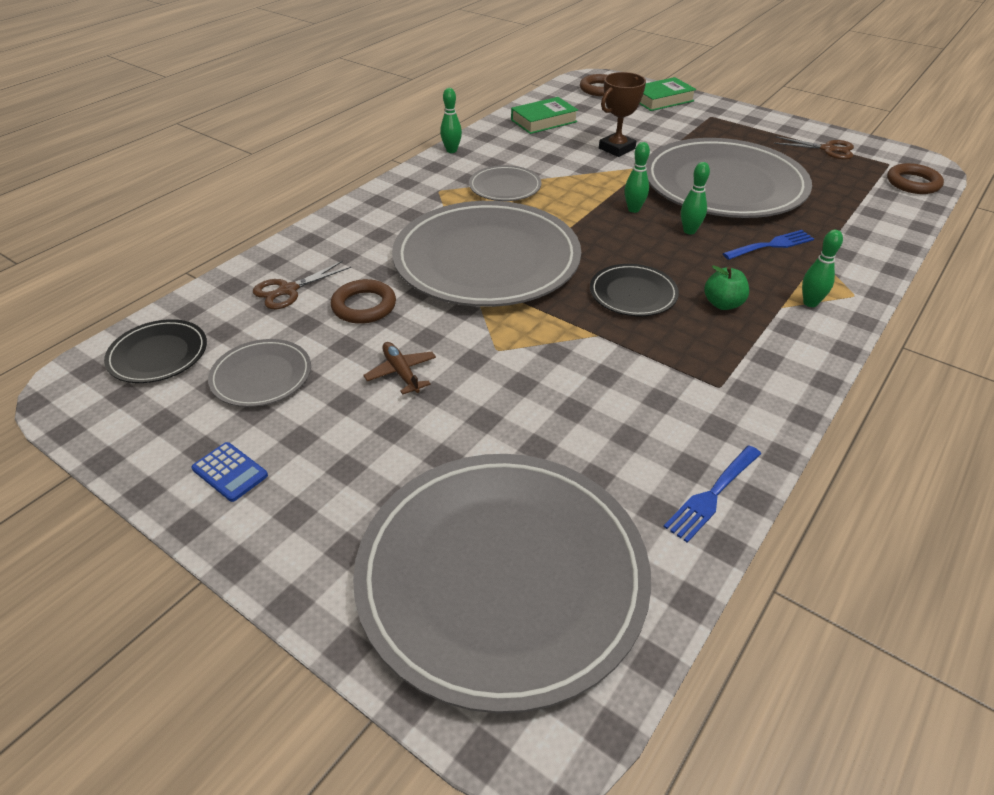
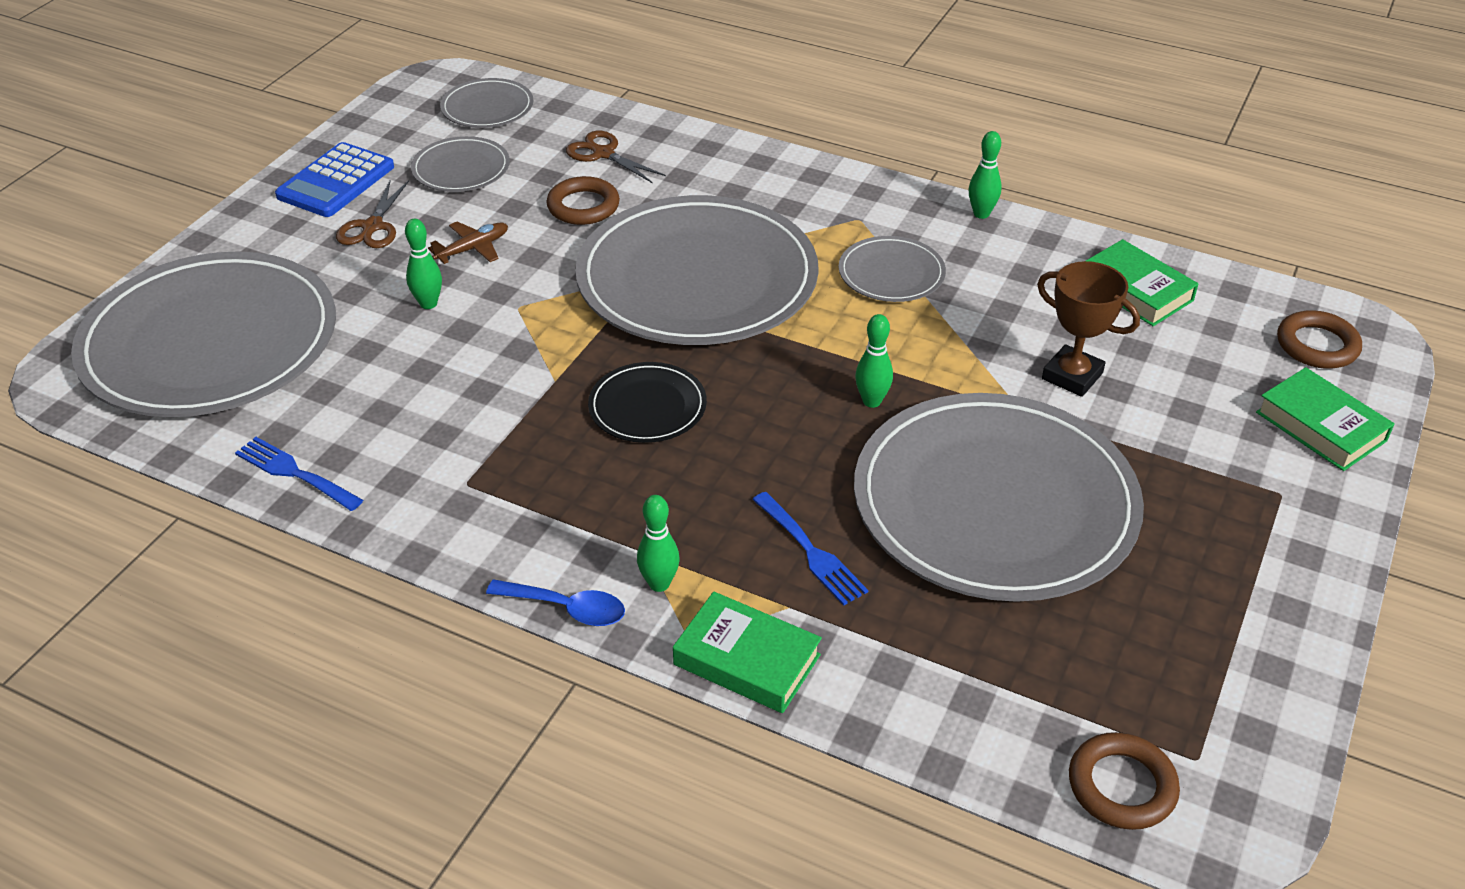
camera: 80 degrees right, 0 degrees up
(158, 355) = (487, 108): black plate -> grey plate
(230, 472) = (336, 181): blue calculator -> blue calculator, size x1.79
(689, 231) = (826, 460): green bowling pin -> green bowling pin (428, 304)
(723, 304) = (639, 491): green apple -> none
(827, 149) = (1218, 663): brown scissors -> brown scissors (372, 227)
(842, 343) = (567, 608): none -> blue spoon
(866, 276) = (747, 660): none -> green book

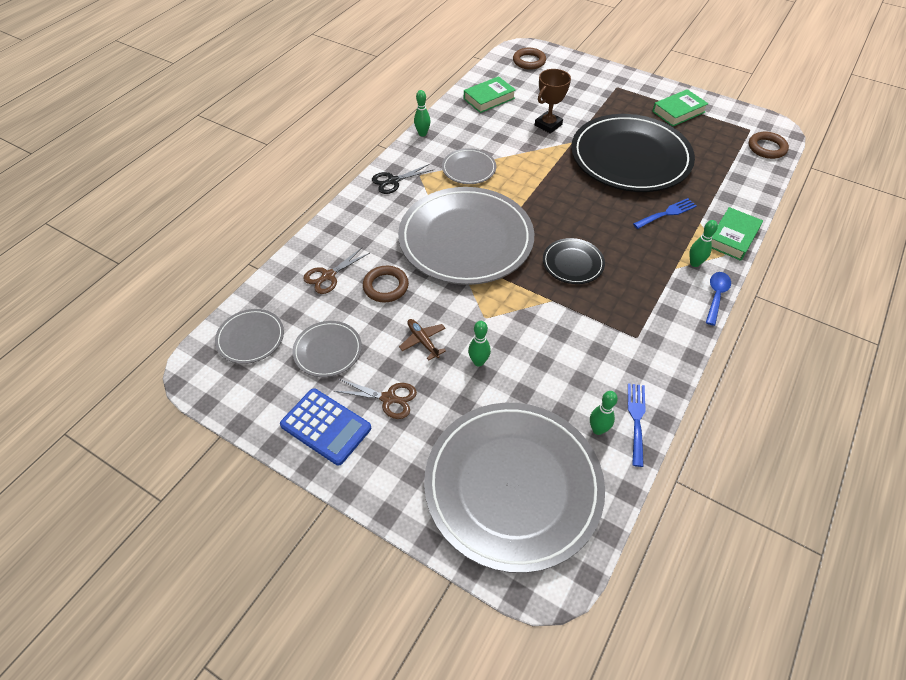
camera: 85 degrees left, 10 degrees up
(294, 473) = (636, 419): blue fork -> blue fork turned 150 degrees clockwise
(835, 192) = (393, 181): none -> black scissors
(871, 401) = (566, 185): green bowling pin -> green bowling pin (598, 429)
(994, 503) = (630, 157): grey plate -> black plate
(1320, 426) = (578, 71): green book -> green book (678, 112)

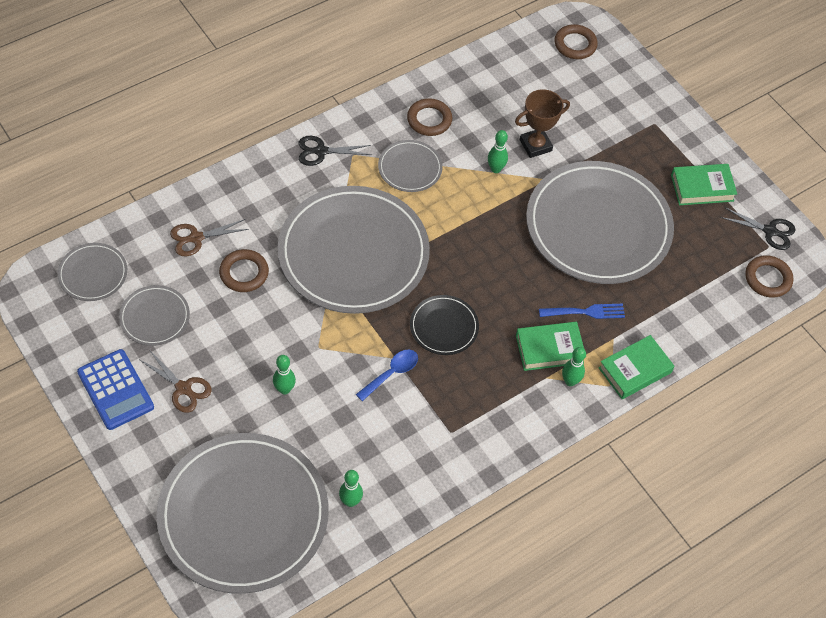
camera: 20 degrees right, 5 degrees up
(422, 134) = (388, 101): green bowling pin -> green bowling pin (495, 169)
(423, 341) = (246, 346): brown plane -> none
(461, 135) = (429, 120): none -> brown ring
(489, 98) = (492, 81): green book -> green book (549, 349)
(630, 157) = (598, 226): black plate -> grey plate
(636, 419) = (392, 509): blue fork -> none
(716, 296) = (564, 425): blue spoon -> blue spoon (391, 373)
(742, 121) = (770, 231): none -> black scissors

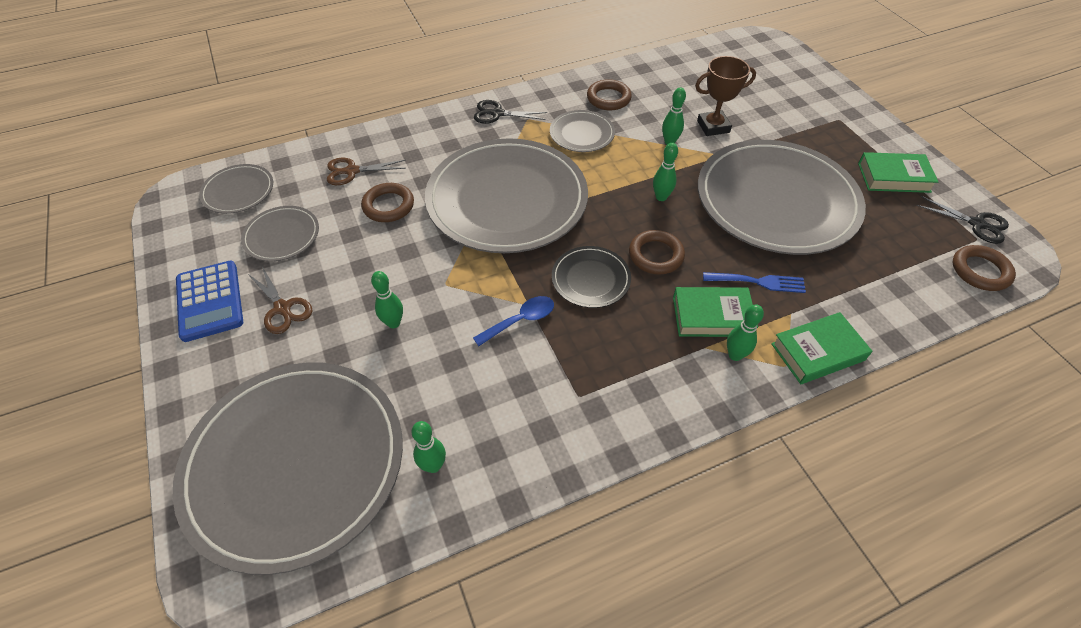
camera: 15 degrees right, 5 degrees down
(494, 234) = (661, 197): none -> green bowling pin
(575, 44) = (759, 55): brown ring -> brown ring (655, 255)

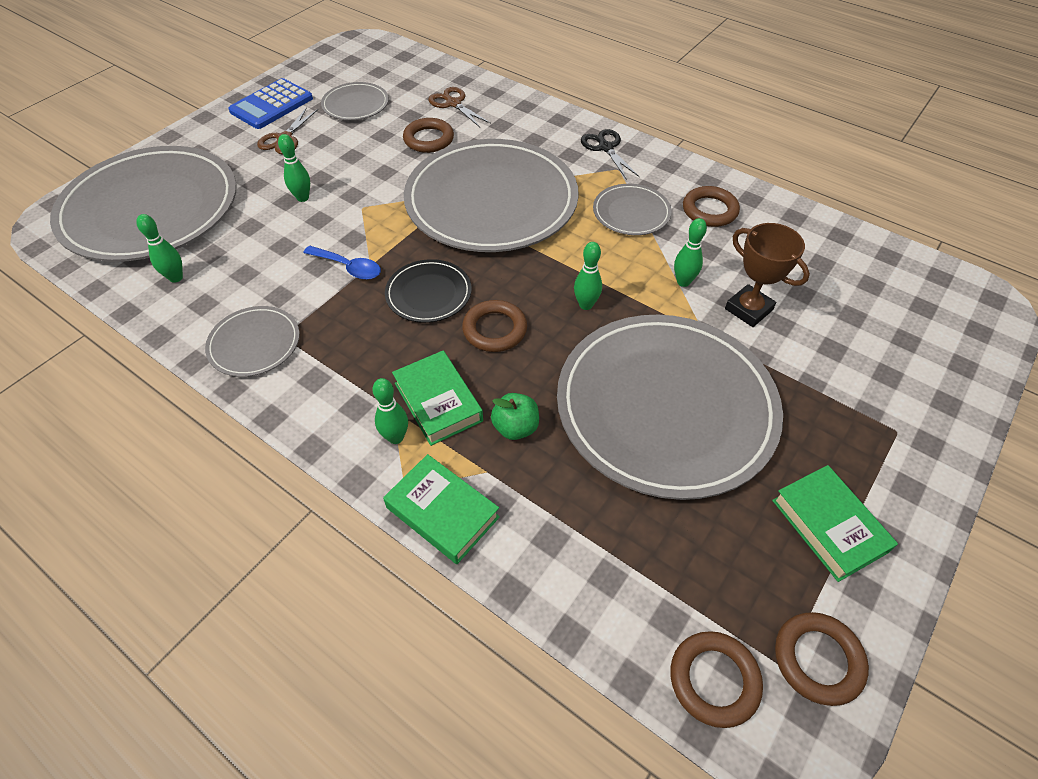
camera: 60 degrees right, 0 degrees up
(238, 191) = (386, 64): grey plate -> grey plate (254, 344)
(758, 282) = (515, 427): blue fork -> green apple
(977, 224) = (817, 659): black scissors -> brown ring

